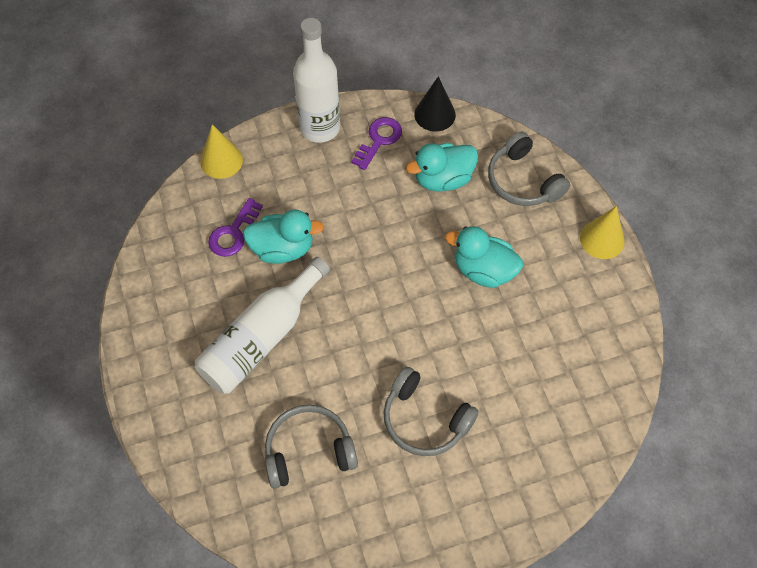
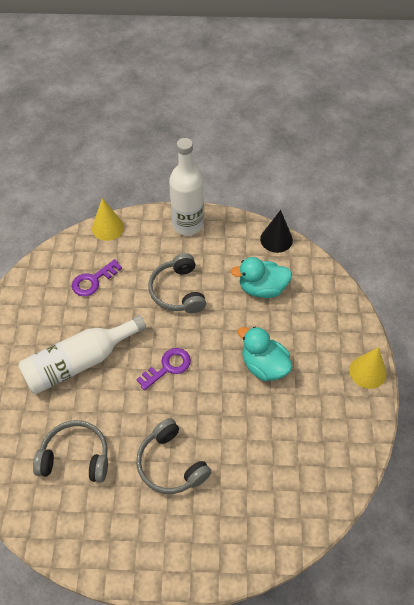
camera: 20 degrees right, 5 degrees down
(283, 249) = (122, 303): turquoise duck -> none
(379, 140) = (226, 246): purple key -> purple key (168, 367)
(522, 181) = (323, 308): grey headphones -> grey headphones (177, 291)

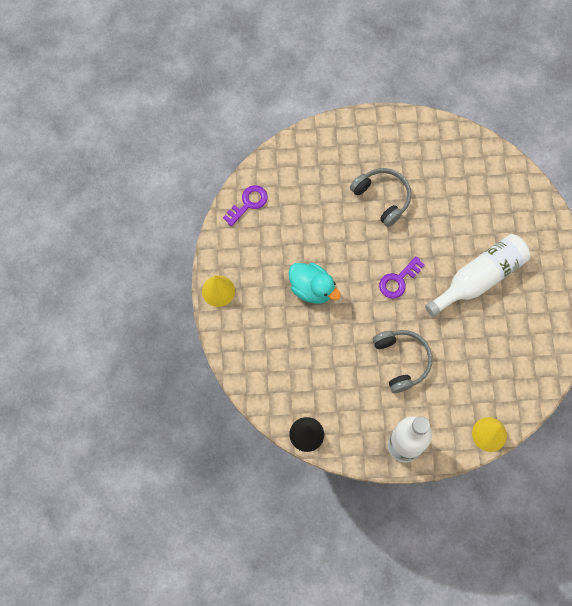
camera: 175 degrees right, 15 degrees up
(75, 457) = (460, 197): grey headphones -> none
(93, 281) = (488, 365): purple key -> purple key (248, 203)
(262, 288) = (318, 371): turquoise duck -> none

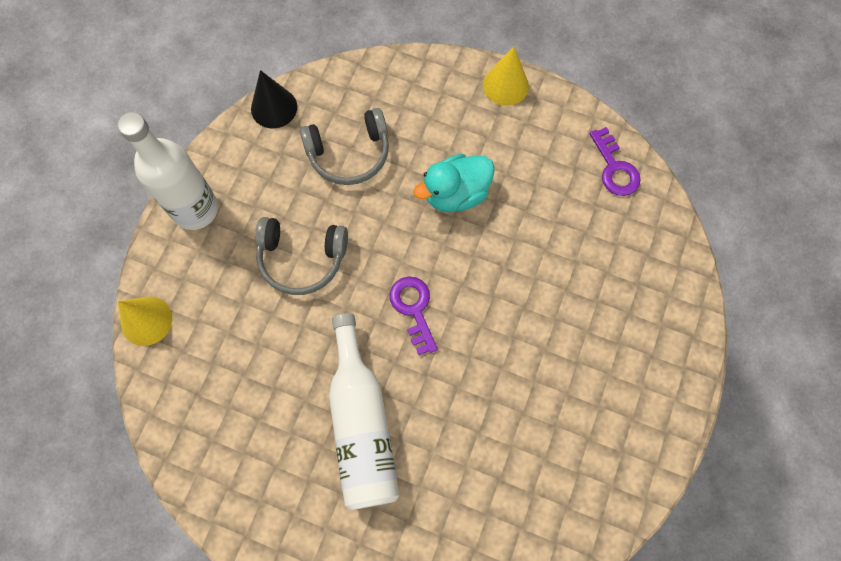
camera: 115 degrees right, 0 degrees up
(382, 198) = (549, 348): grey headphones -> grey headphones (349, 154)

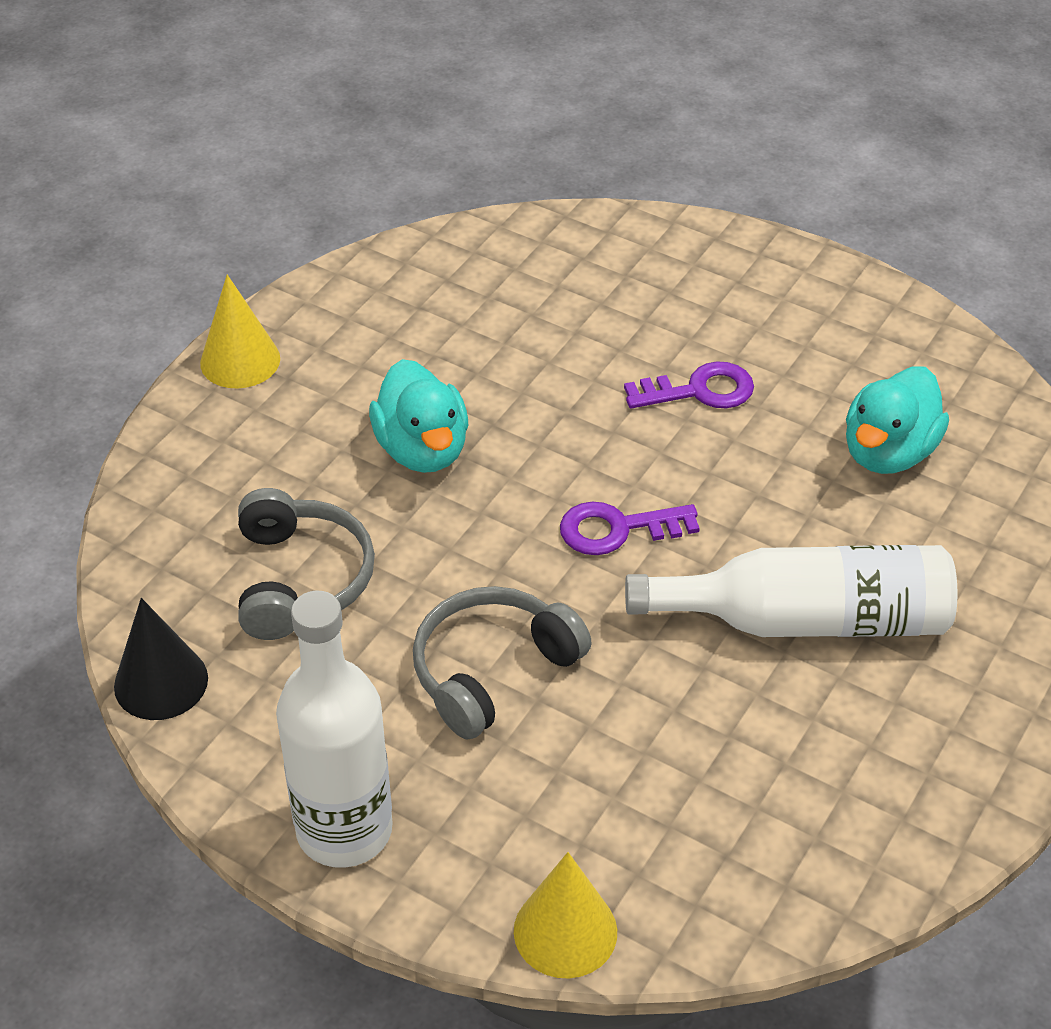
camera: 80 degrees left, 25 degrees down
(301, 259) = (492, 670): grey headphones -> grey headphones turned 150 degrees counterclockwise
(509, 466) = (888, 452): none -> turquoise duck
(614, 168) = (432, 265): purple key -> purple key (699, 391)

